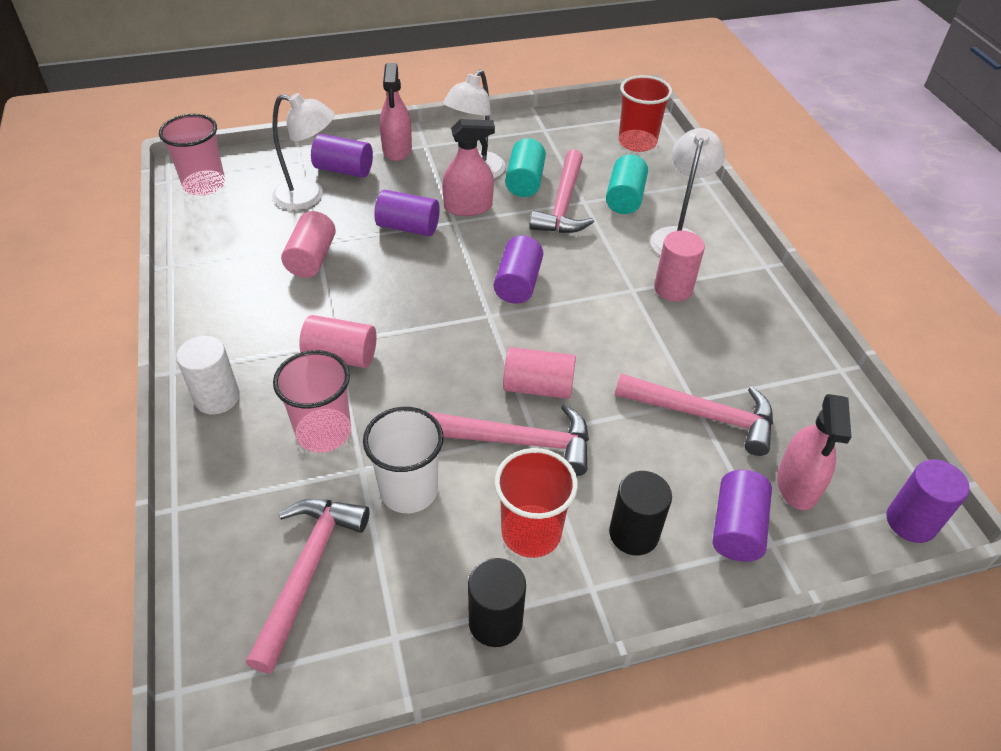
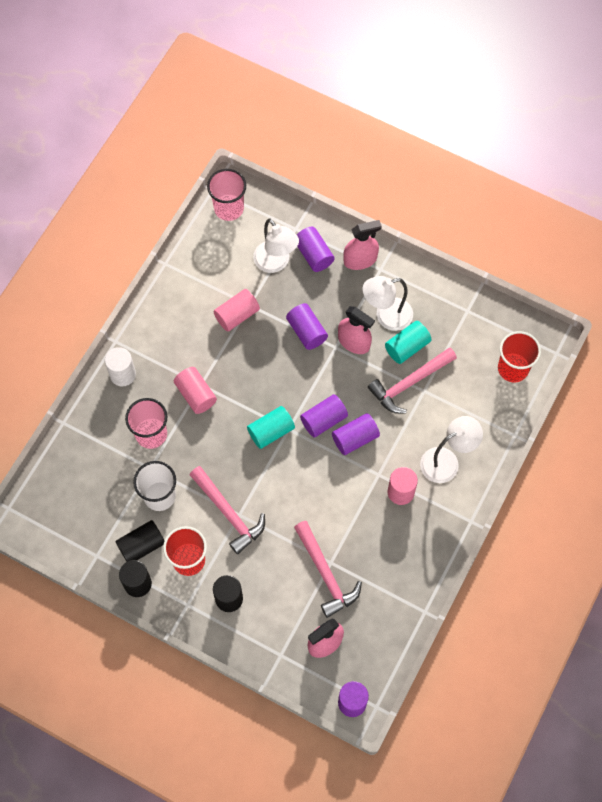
camera: 45 degrees right, 20 degrees up
(307, 571) = (89, 498): pink hammer -> none
(397, 149) = (360, 260): pink spray bottle -> pink spray bottle turned 150 degrees counterclockwise
(448, 568) = (142, 546): none -> black cylinder
(538, 387) = (267, 491): pink cylinder -> none
(625, 198) = (450, 407): turquoise cylinder -> turquoise cylinder (271, 431)
(736, 528) = (274, 635): purple cylinder -> purple cylinder (355, 438)

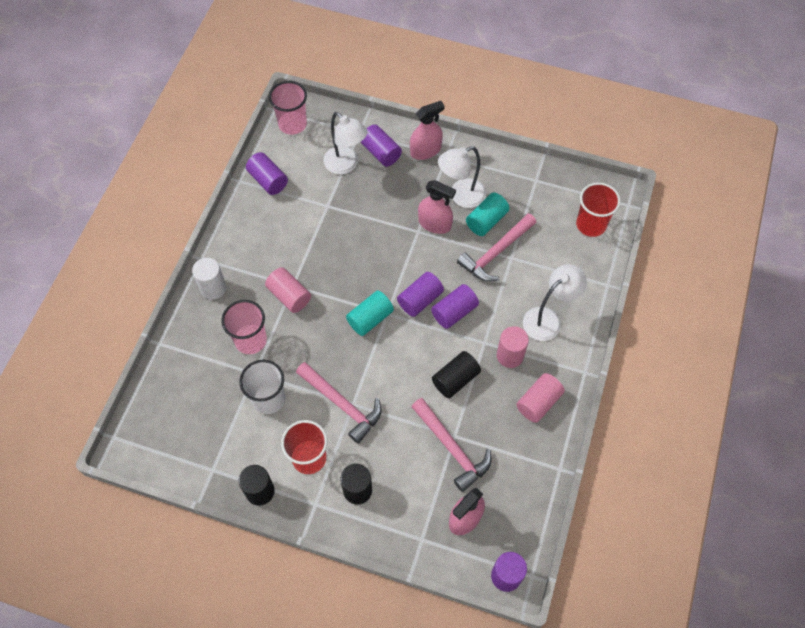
camera: 10 degrees left, 5 degrees down
(142, 546) = (258, 452): black cylinder -> black cylinder (455, 379)
(237, 315) = (317, 217): pink cylinder -> pink cylinder (538, 402)
(306, 331) = (387, 221): purple cylinder -> purple cylinder (268, 180)

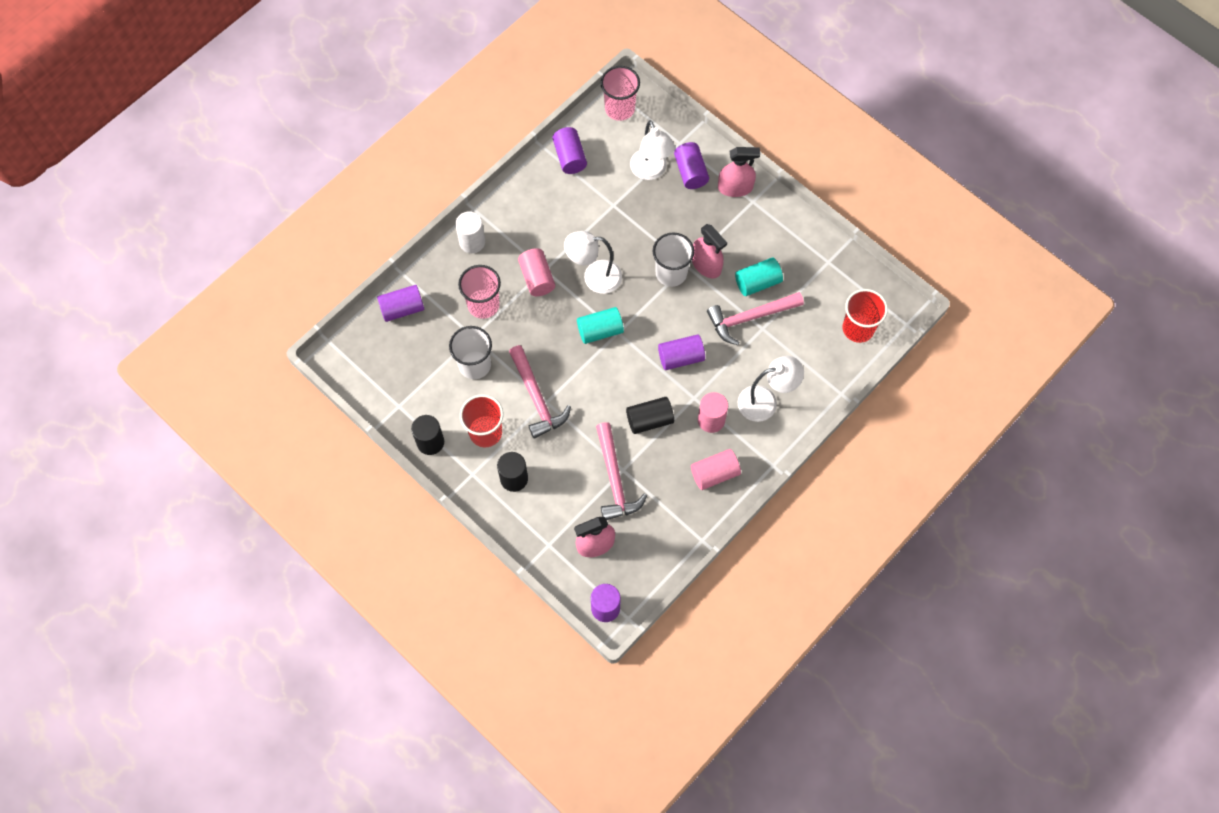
camera: 25 degrees right, 5 degrees up
(408, 243) = (671, 273): none -> white cup
(420, 300) = (655, 332): purple cylinder -> purple cylinder (402, 309)
(461, 196) = (745, 248): white lamp -> white lamp (594, 277)

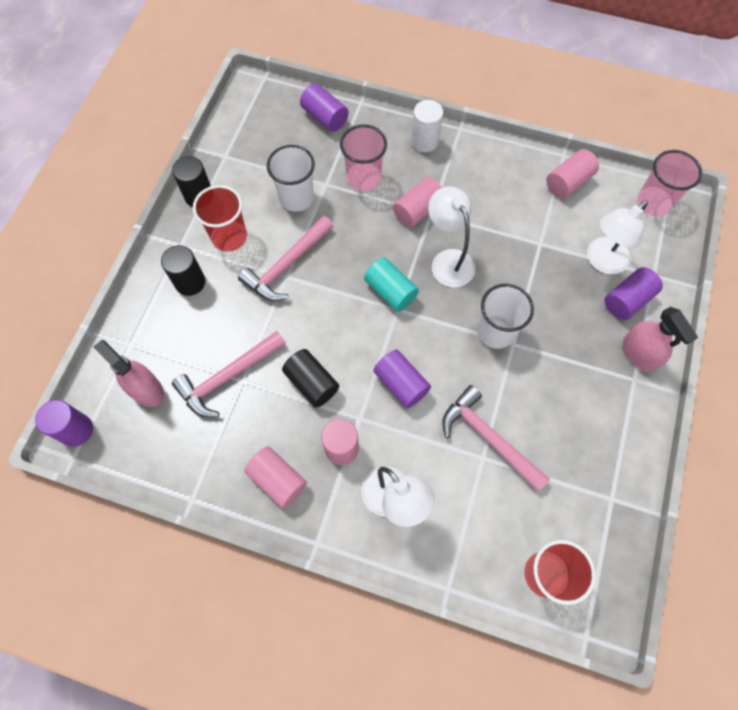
camera: 65 degrees right, 0 degrees up
(569, 157) = (568, 182): purple cylinder -> pink cylinder
(706, 265) = (526, 363): pink spray bottle -> none
(757, 282) = (537, 428): turquoise cylinder -> none

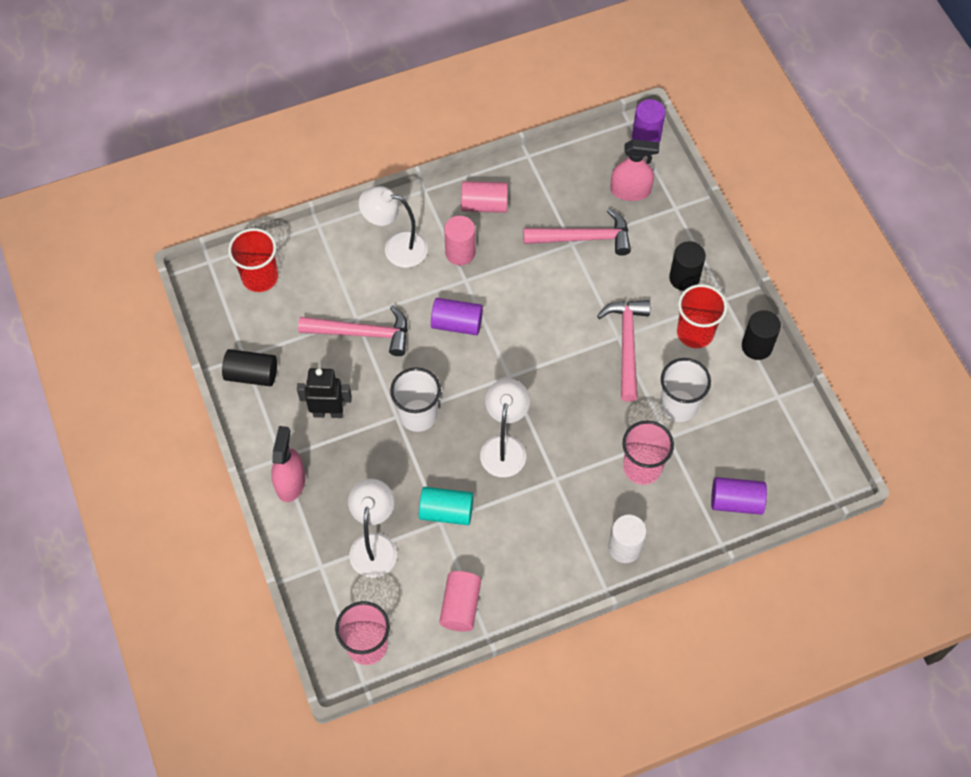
camera: 140 degrees right, 5 degrees down
(228, 377) = (584, 238): pink hammer -> pink hammer turned 75 degrees clockwise
(312, 383) = (521, 277): black cylinder -> black cylinder (252, 374)
(390, 291) = (527, 385): turquoise cylinder -> turquoise cylinder (446, 511)
(417, 210) = (568, 472): pink cylinder -> none
(448, 260) = (504, 446): white lamp -> white lamp turned 105 degrees counterclockwise
(568, 388) = (328, 412): none -> black robot
(627, 300) = (329, 523): purple cylinder -> none
(639, 353) = (290, 482): pink spray bottle -> pink spray bottle turned 75 degrees clockwise

